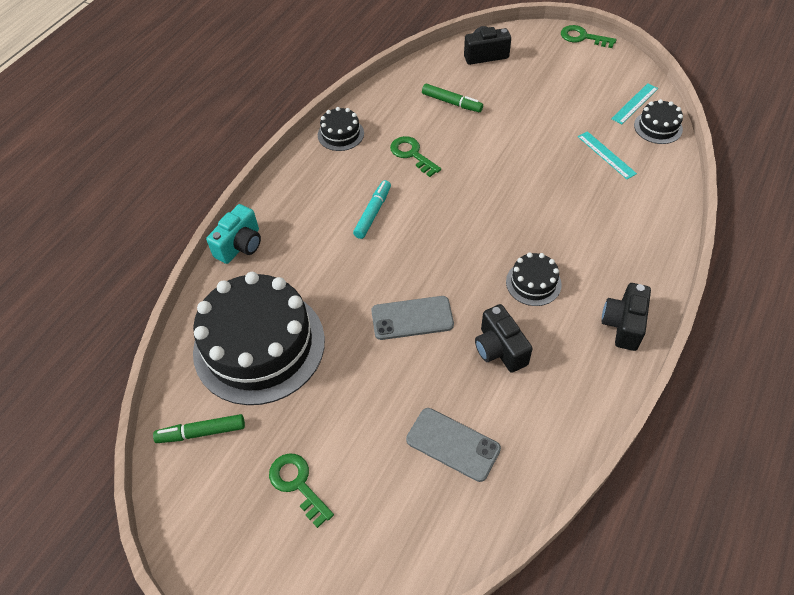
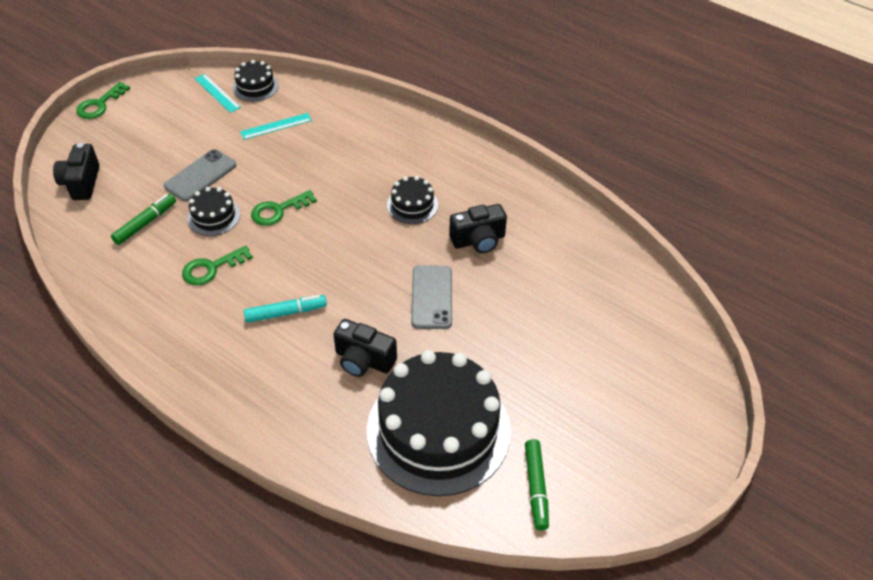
camera: 85 degrees left, 5 degrees down
(240, 245) = (292, 444): turquoise camera -> none
(297, 484) = (597, 404): green key -> green key (278, 210)
(340, 134) = (148, 330): black cake -> black cake (214, 216)
(373, 213) = (286, 313): turquoise marker -> turquoise marker turned 135 degrees clockwise
(453, 444) = (567, 287): grey phone -> grey phone (200, 176)
(623, 324) = (469, 160): black camera -> black camera (363, 360)

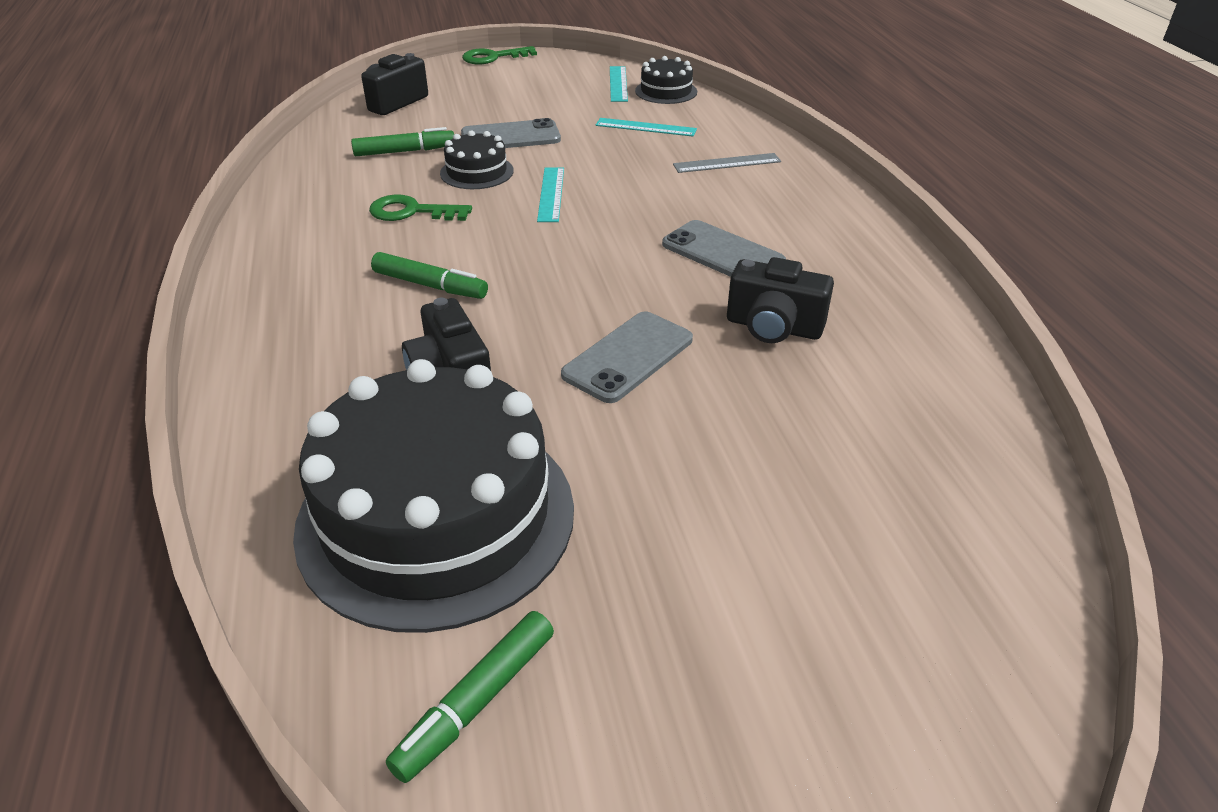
camera: 40 degrees right, 10 degrees down
(278, 210) = (551, 194): green key -> turquoise ruler
(286, 313) = (430, 285): turquoise marker -> green marker
(352, 134) = (727, 163): none -> grey ruler
(412, 205) = (722, 253): black cake -> grey phone

